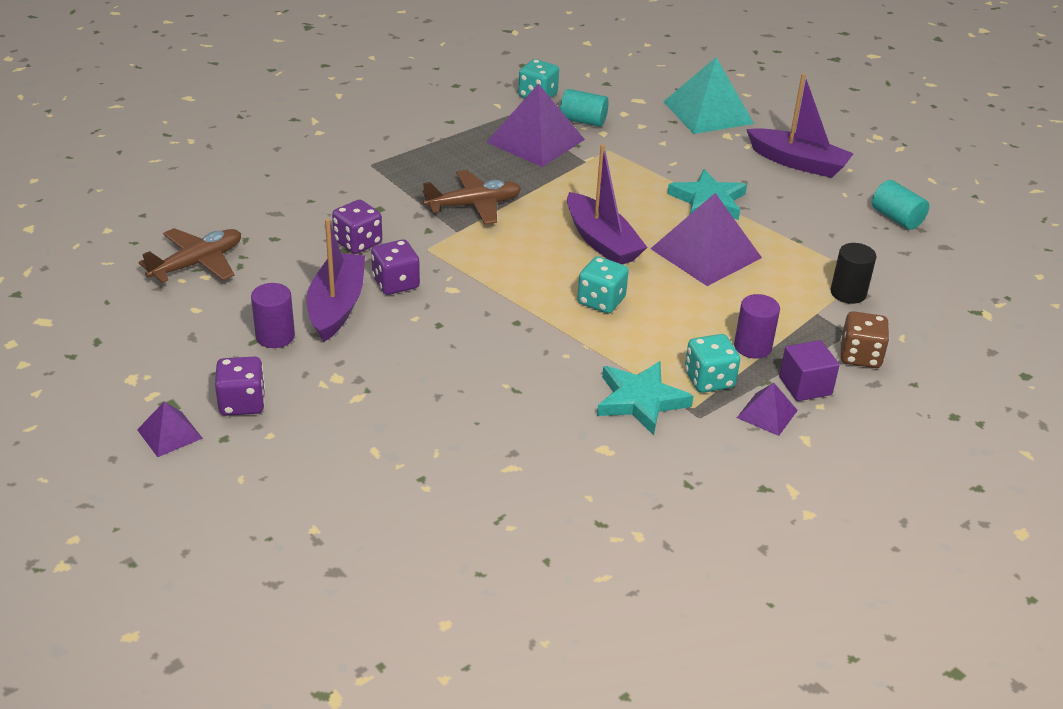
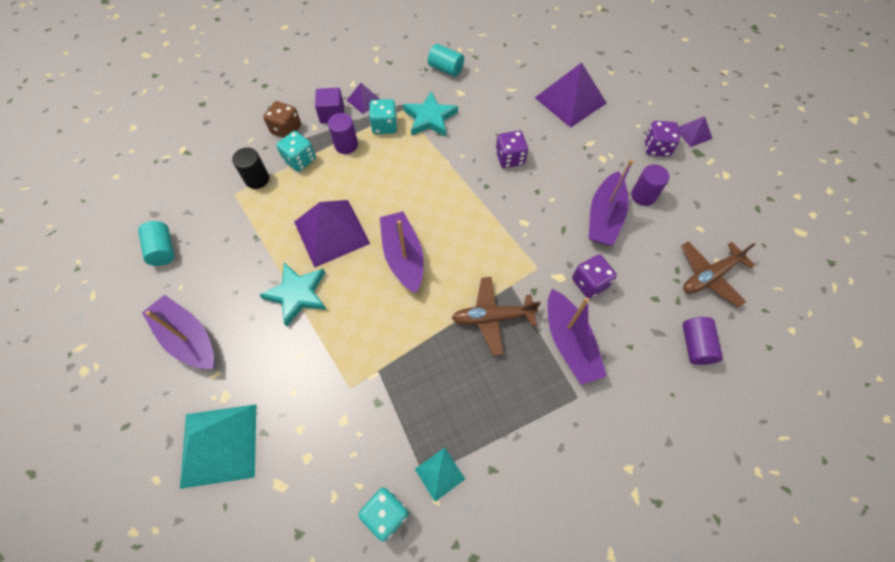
camera: 165 degrees left, 25 degrees up
(233, 207) = (695, 345): none -> purple cylinder
(381, 196) = (569, 343): none -> purple boat
(395, 283) = (563, 233): purple dice -> purple dice (510, 158)
(498, 115) = (439, 474): none -> turquoise pyramid
(535, 140) = (414, 415): purple pyramid -> purple pyramid (570, 100)
(583, 121) = (355, 448): turquoise cylinder -> turquoise cylinder (446, 69)
(601, 301) = (425, 196): turquoise dice -> turquoise dice (300, 160)

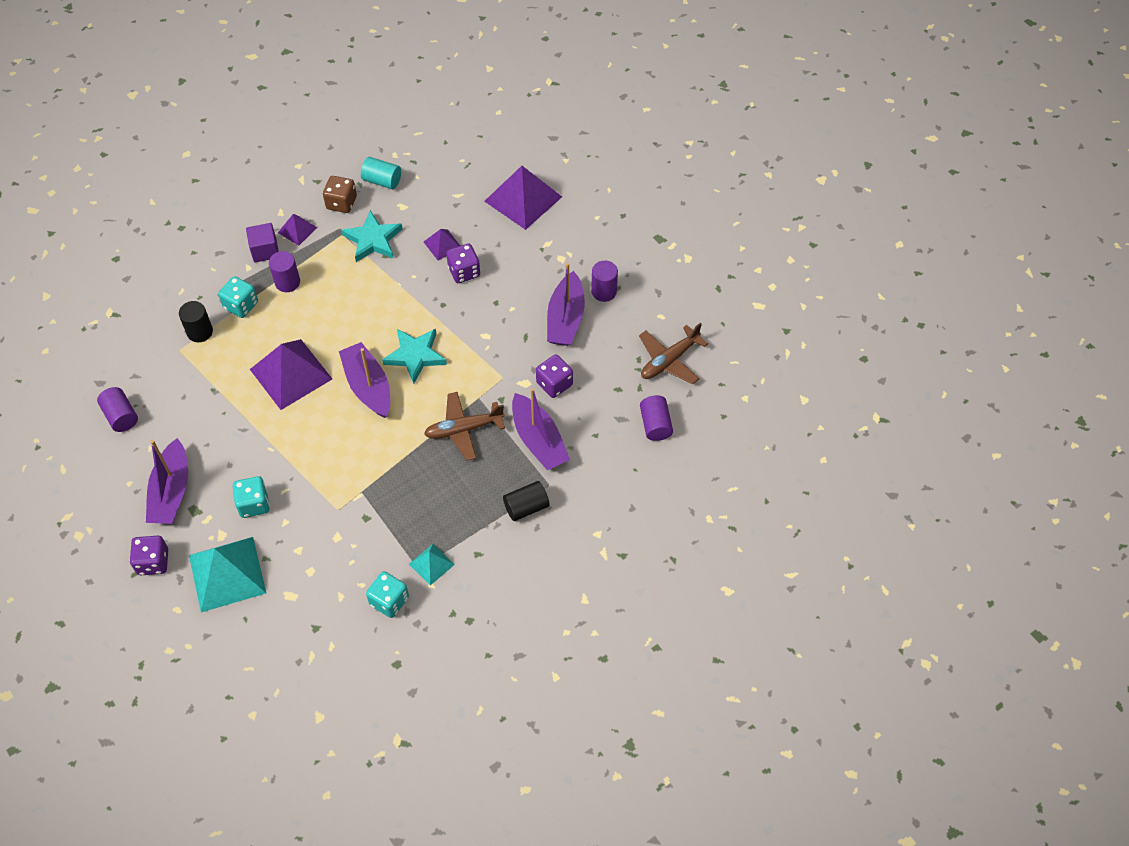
camera: 10 degrees left, 5 degrees down
(163, 250) = (121, 416): turquoise cylinder -> purple cylinder
(188, 338) = (171, 492): purple boat -> purple boat turned 120 degrees counterclockwise
(286, 129) = (218, 274): brown dice -> brown dice (341, 203)
(297, 294) = (269, 437): turquoise star -> turquoise star (415, 356)
(384, 126) = (325, 255): turquoise dice -> turquoise dice (254, 504)
(551, 420) = (526, 507): none -> black cylinder
(656, 148) = (616, 239): purple dice -> purple dice (153, 562)
(693, 133) = (654, 218): purple pyramid -> purple pyramid (442, 245)

